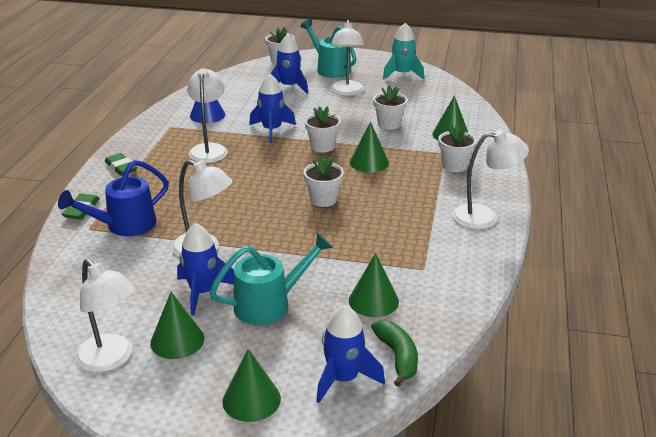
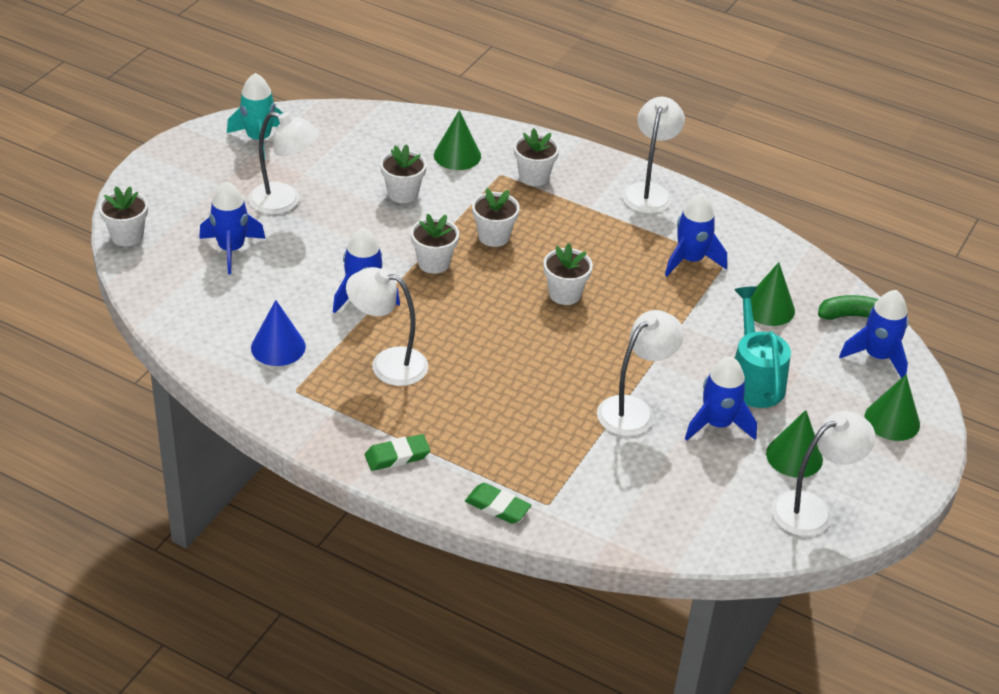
camera: 75 degrees left, 10 degrees up
(124, 226) = (555, 470): blue watering can -> none
(330, 69) = (194, 196): turquoise watering can -> none
(369, 162) = (494, 236): green cone -> white flower pot
(409, 250) = (690, 260): none -> blue rocket

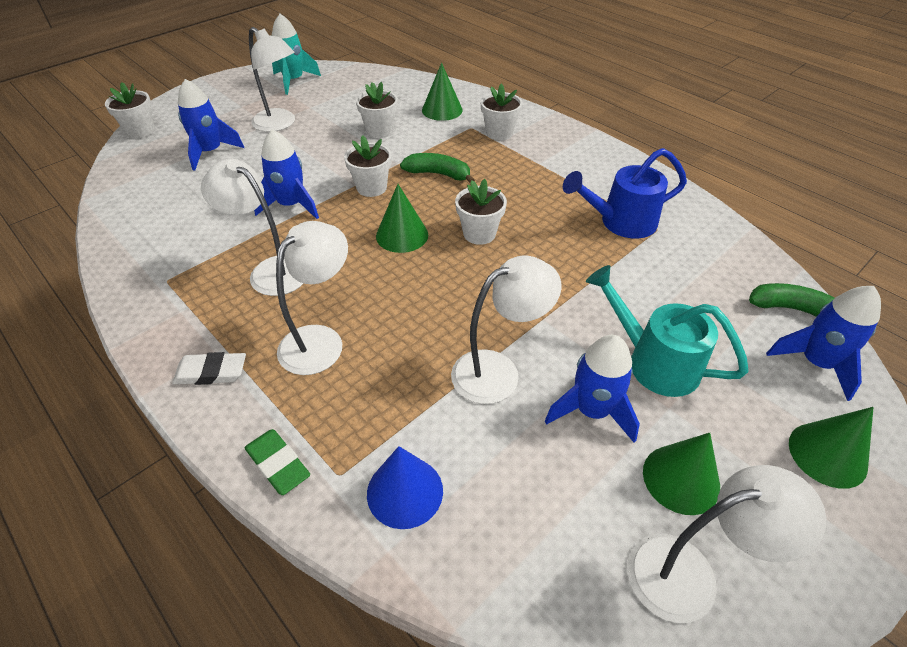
camera: 20 degrees right, 5 degrees up
(278, 347) = (183, 237): blue cone -> blue cone (405, 491)
(397, 456) = (211, 372): green eraser -> white eraser
(494, 236) = (438, 174): white flower pot -> green banana
(649, 192) = (600, 158): white lamp -> white lamp (320, 340)
(690, 260) = (620, 222): blue rocket -> blue watering can
(753, 379) = (653, 361): turquoise watering can -> turquoise watering can turned 60 degrees counterclockwise
(769, 308) = (692, 283): green cone -> green cone (402, 235)

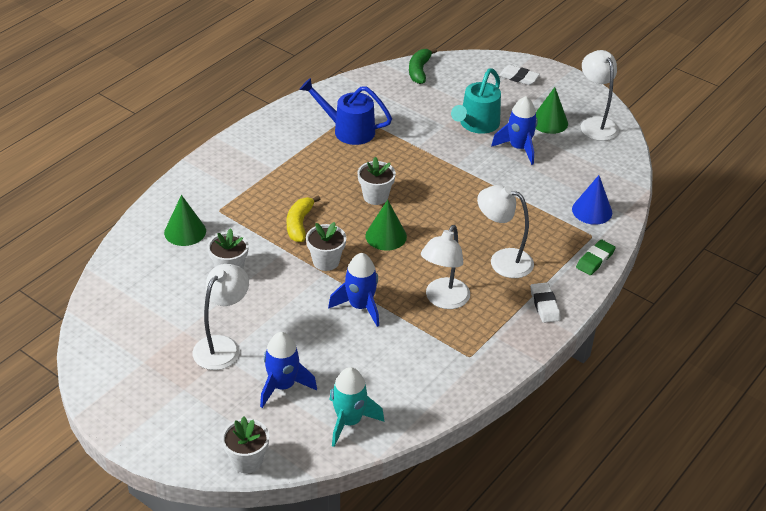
camera: 100 degrees left, 5 degrees down
(294, 81) = (120, 357): turquoise rocket -> turquoise rocket (349, 421)
(438, 174) = (299, 224): green banana -> yellow banana
(498, 371) = (502, 182): white lamp -> none
(499, 133) = (227, 192): white flower pot -> none
(620, 222) = (348, 130): blue watering can -> blue watering can turned 135 degrees clockwise
(815, 363) = (459, 70): blue rocket -> none
(827, 454) = (518, 77): green cone -> white eraser

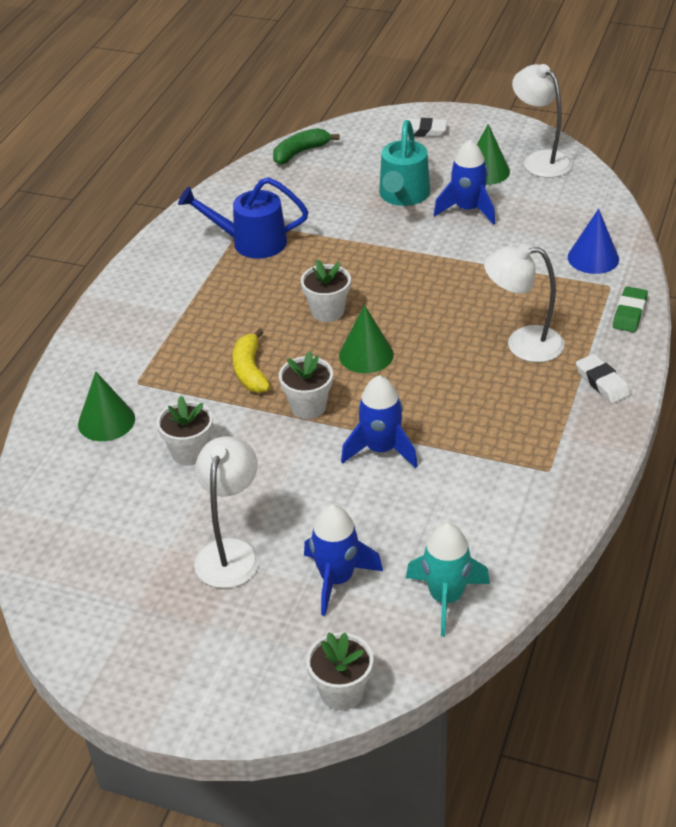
camera: 15 degrees left, 0 degrees up
(419, 71) = (300, 152): green banana -> green banana turned 60 degrees clockwise
(443, 300) = (479, 411): white lamp -> none

